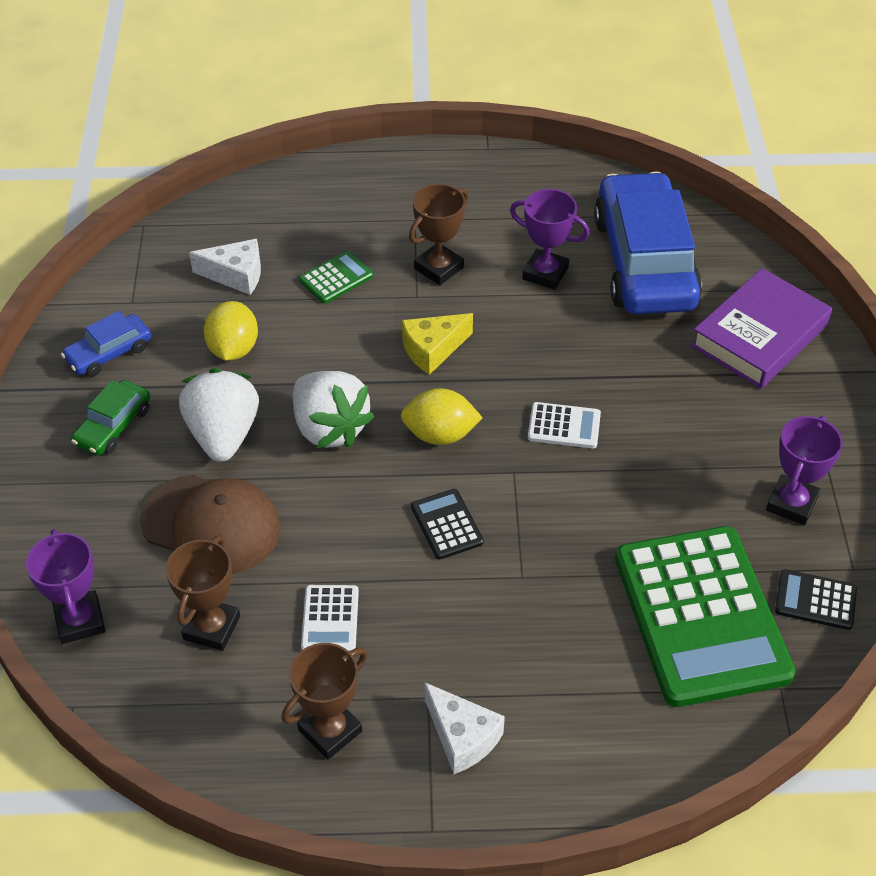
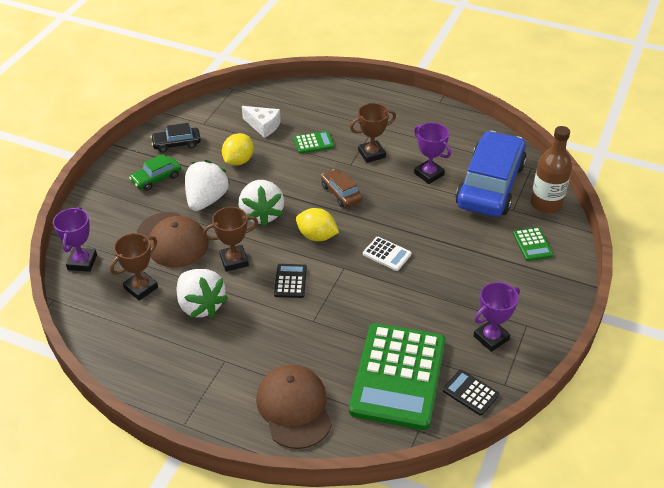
camera: 25 degrees right, 5 degrees down
(109, 353) = (176, 144): blue car -> black car
(330, 619) = (200, 305): white calculator -> white strawberry
(330, 731) = (165, 357): brown trophy -> brown trophy (234, 261)
(432, 350) = (341, 193): yellow cheese -> brown car
(462, 737) = (229, 386): white cheese -> none
(583, 730) = (294, 408): none -> brown cap
(739, 265) = (546, 204): none -> brown bottle
(759, 336) = (532, 244): purple book -> green calculator

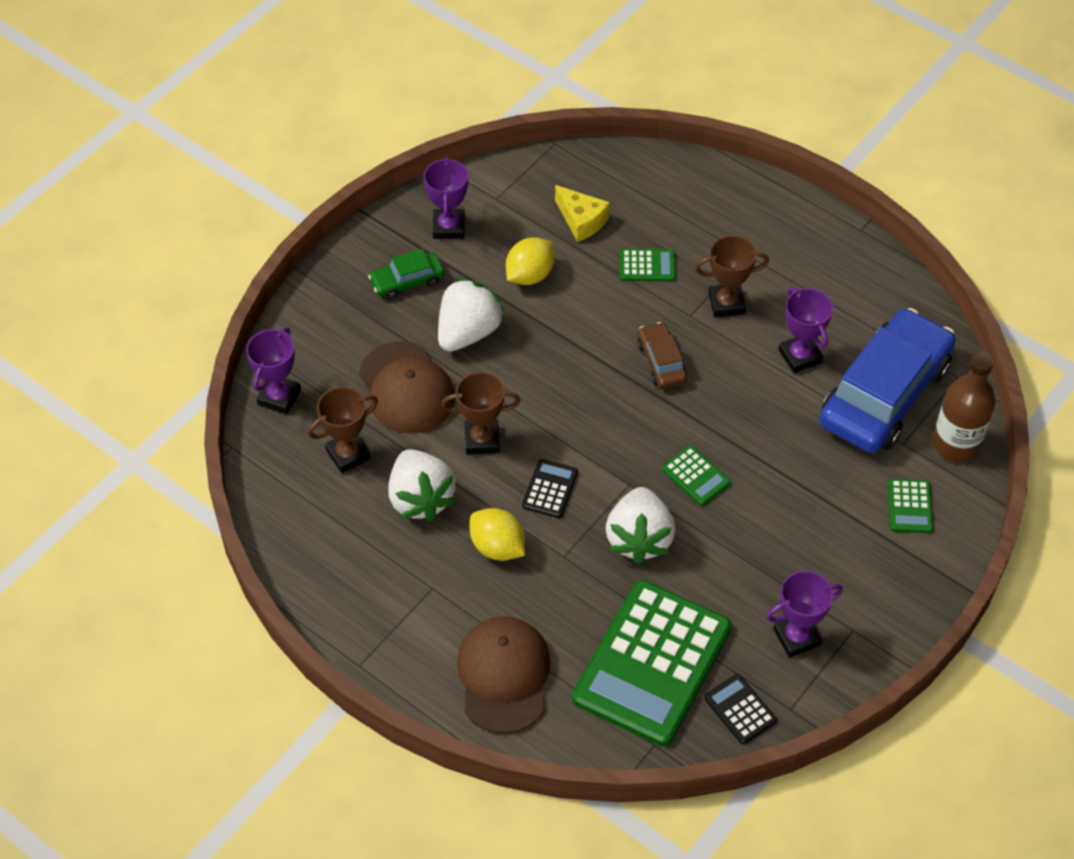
camera: 15 degrees right, 10 degrees up
(176, 144) = (449, 227): black car -> purple trophy
(261, 214) = (539, 373): white strawberry -> white strawberry (639, 539)
(263, 126) = (581, 221): white cheese -> yellow cheese
(317, 236) = (606, 425): yellow lemon -> yellow lemon (497, 547)
(387, 254) = (695, 476): white calculator -> green calculator

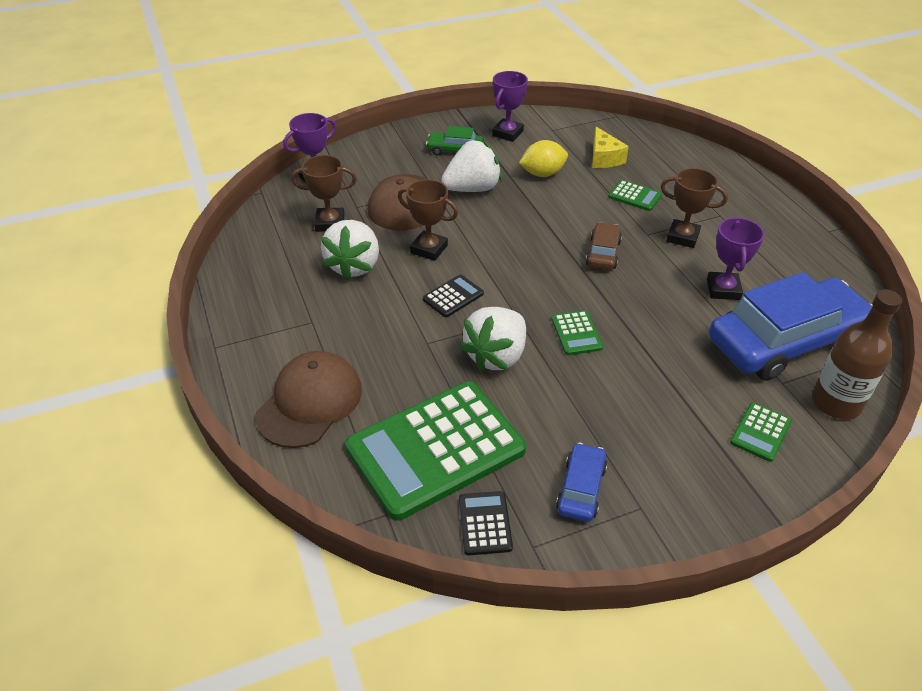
camera: 30 degrees right, 10 degrees down
(497, 547) = (382, 316): yellow lemon -> none
(796, 637) = (581, 489): purple trophy -> blue car

